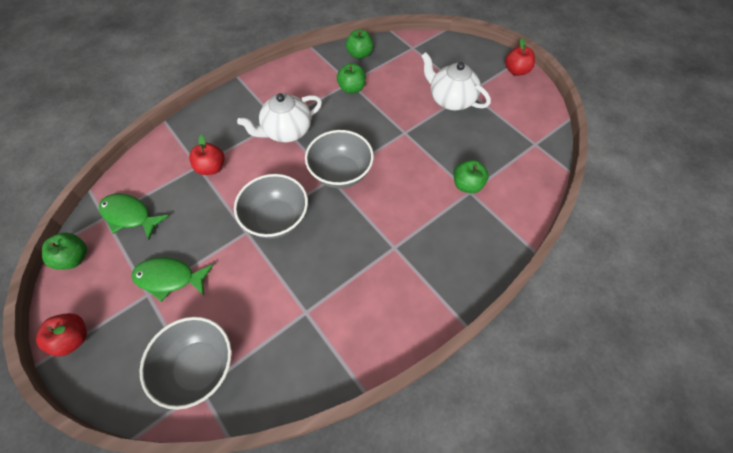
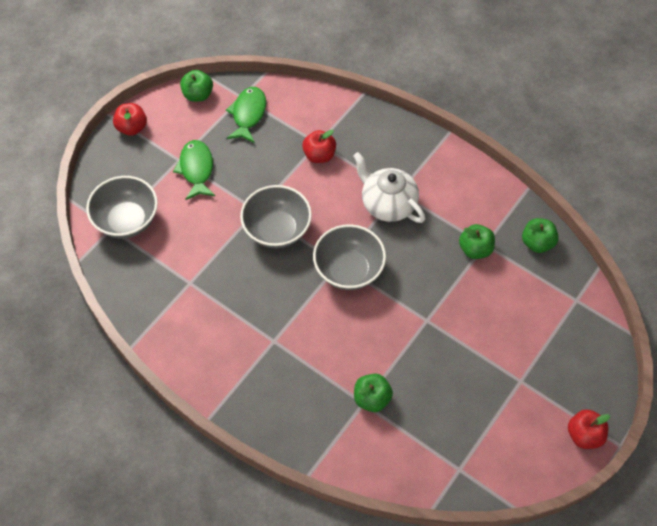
camera: 75 degrees right, 0 degrees up
(450, 99) = (498, 361): white teapot -> none

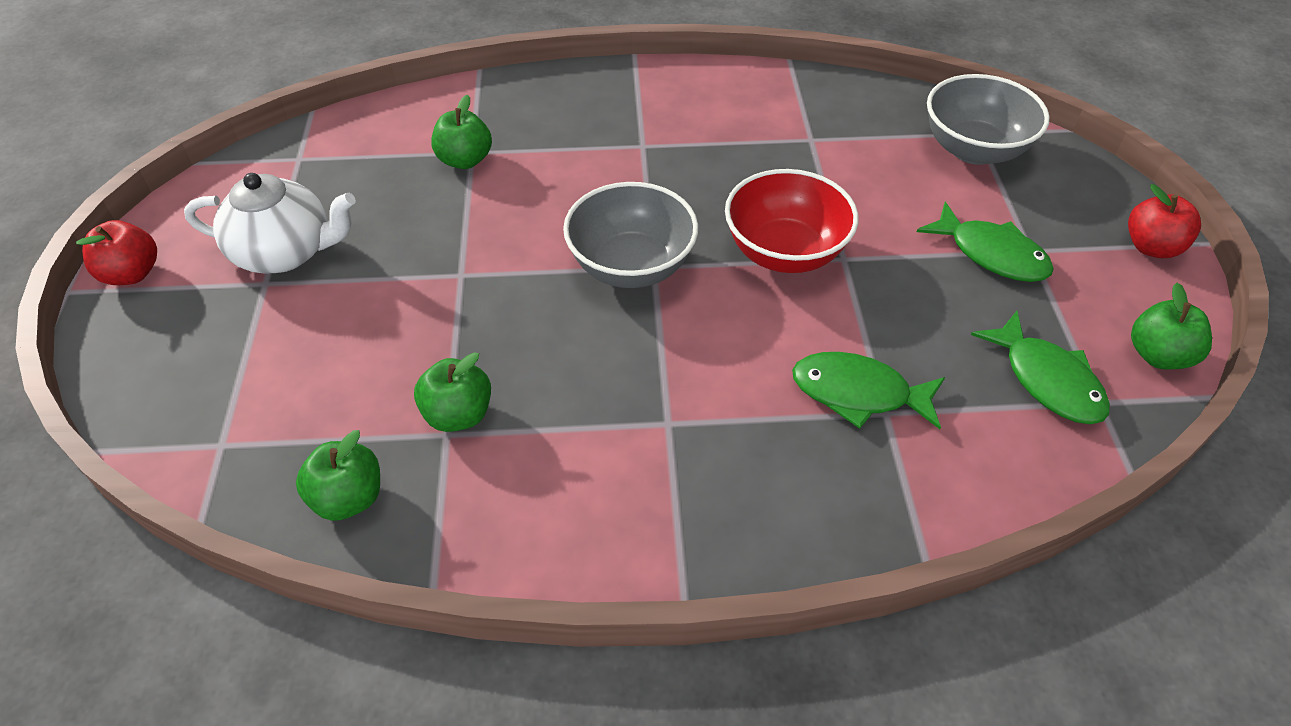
camera: 140 degrees right, 10 degrees down
(277, 230) = (785, 252): grey bowl -> red bowl
(319, 155) = (858, 393): red apple -> green fish
(387, 204) = (667, 391): white teapot -> white teapot (285, 252)

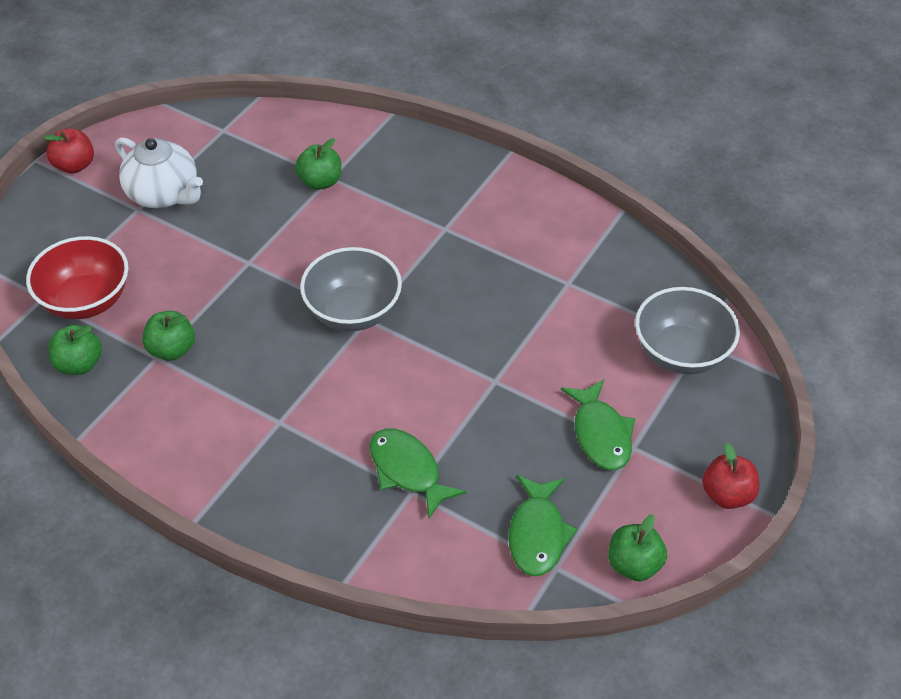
camera: 35 degrees right, 0 degrees up
(785, 252) = (460, 355): red bowl -> red bowl (86, 300)

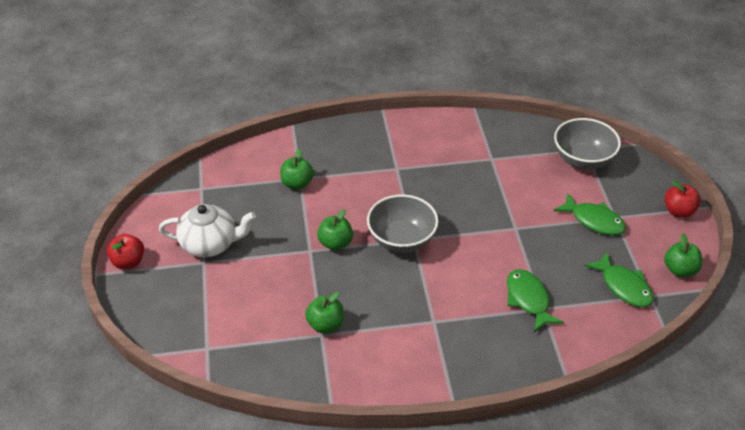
camera: 40 degrees left, 5 degrees down
(79, 364) = (279, 369): green apple -> green apple (335, 243)
(86, 300) = (237, 332): red bowl -> none
(408, 470) = (528, 299): green fish -> green fish turned 60 degrees clockwise

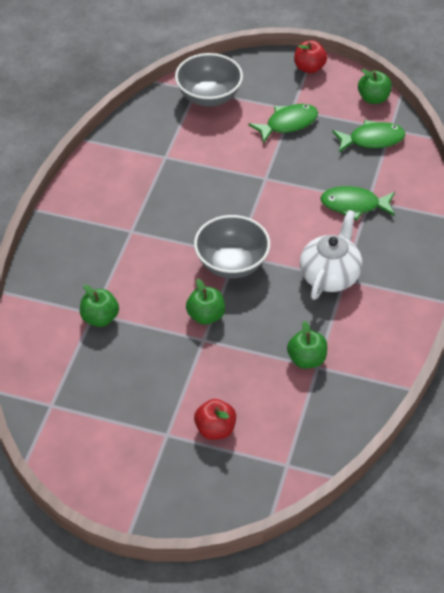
camera: 65 degrees left, 5 degrees up
(128, 262) = (126, 504): red apple -> red apple (215, 429)
(210, 244) = (144, 421): white teapot -> white teapot (330, 275)

